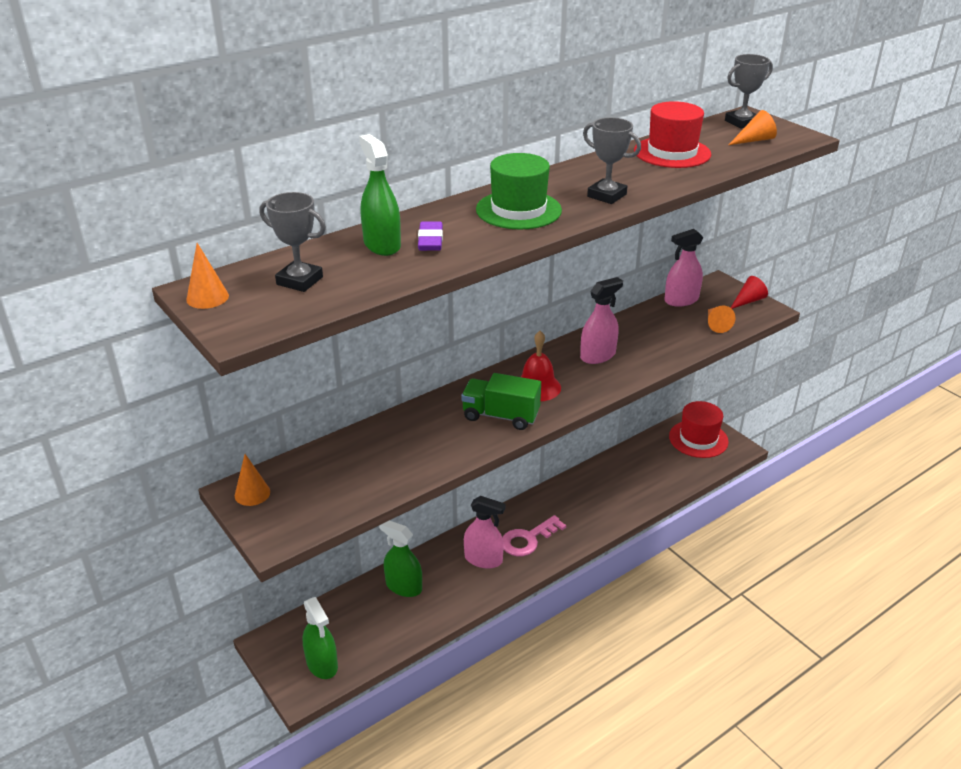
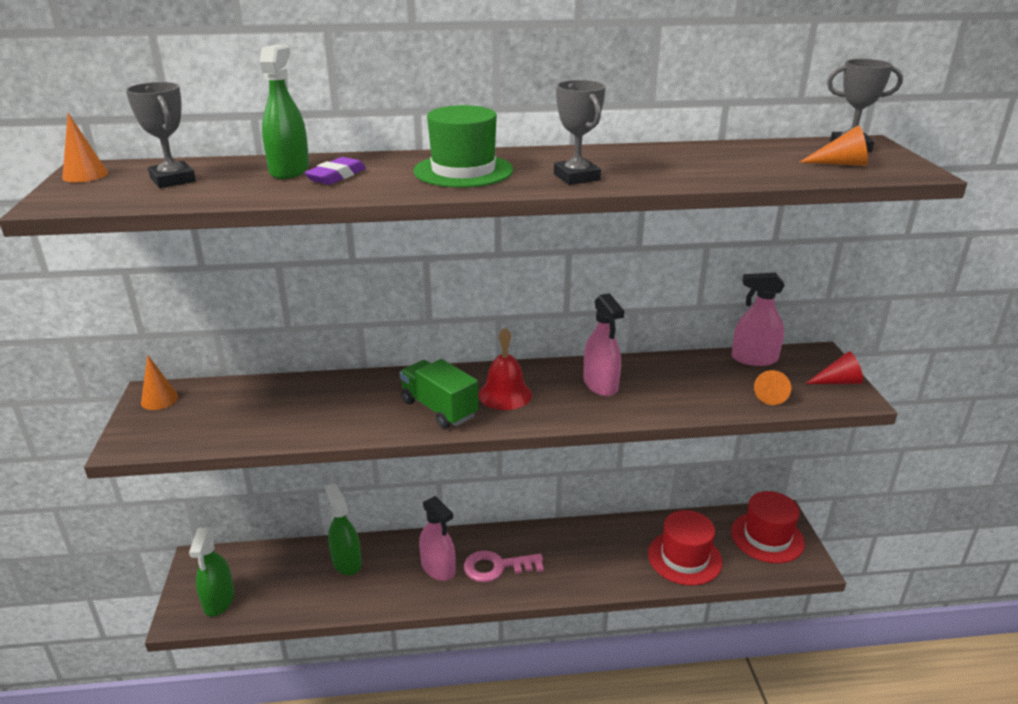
camera: 30 degrees right, 5 degrees down
(598, 355) = (600, 385): pink spray bottle -> pink spray bottle turned 75 degrees clockwise
(672, 152) = (716, 157): red hat -> red hat (684, 558)

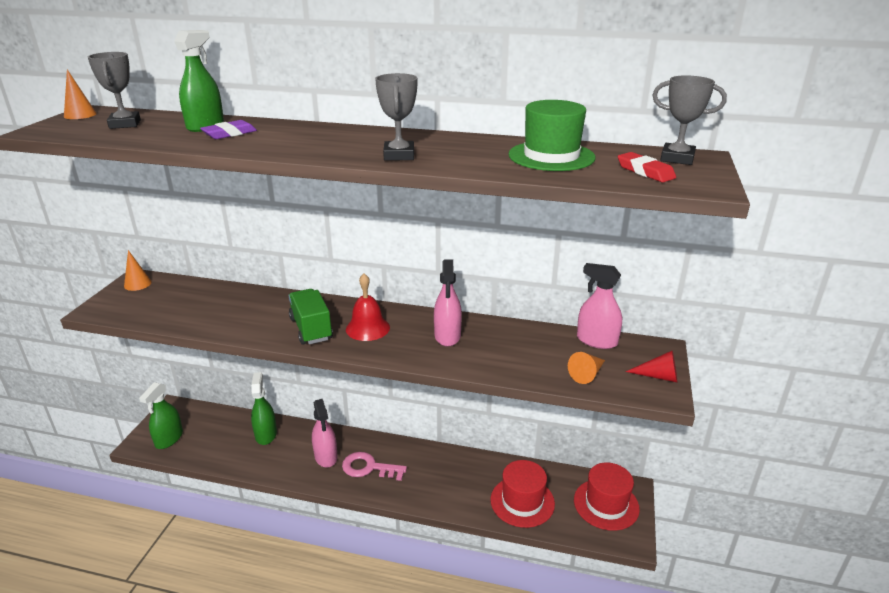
camera: 20 degrees right, 0 degrees up
(463, 171) = (322, 140): green hat -> green hat (551, 156)
(841, 164) = (645, 172): orange cone -> red eraser

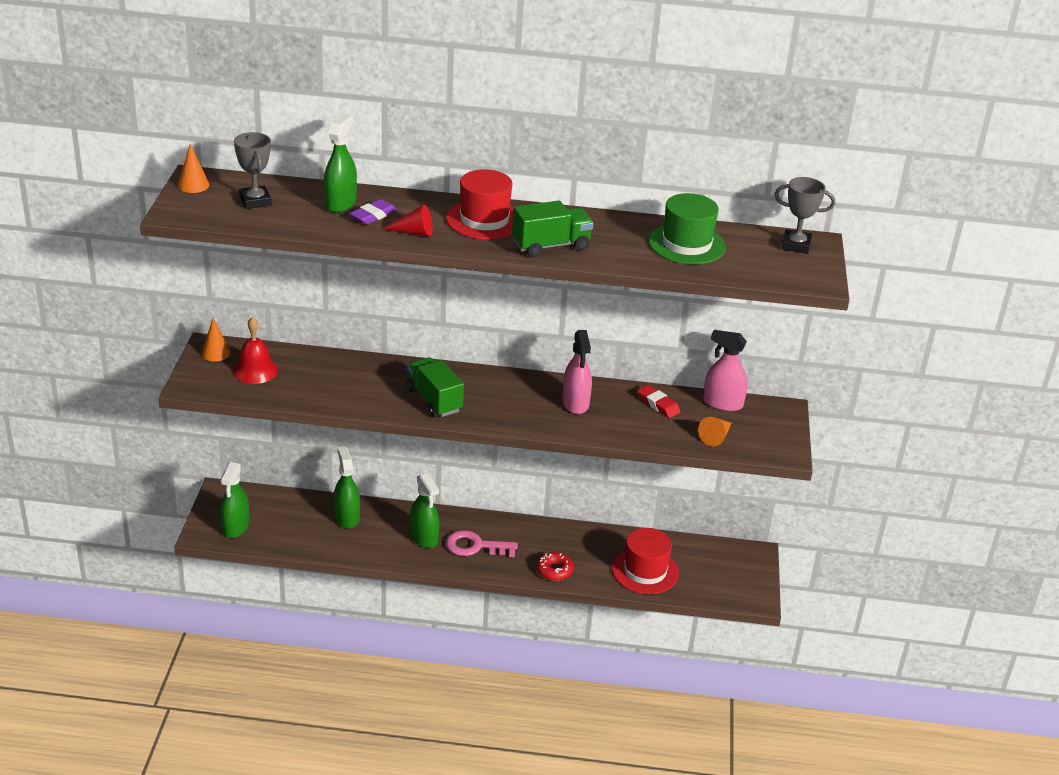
camera: 10 degrees left, 5 degrees up
(326, 456) = (424, 537): pink spray bottle -> green spray bottle
(367, 328) = (492, 397): red bell -> red bell (255, 370)
(399, 155) = (551, 245): grey trophy -> green truck
(435, 496) = (554, 570): none -> red donut
(606, 504) = (730, 569): red hat -> red hat (484, 220)
(645, 172) = (768, 263): red eraser -> red eraser (658, 404)
(658, 376) = (781, 436): red cone -> red cone (414, 232)

